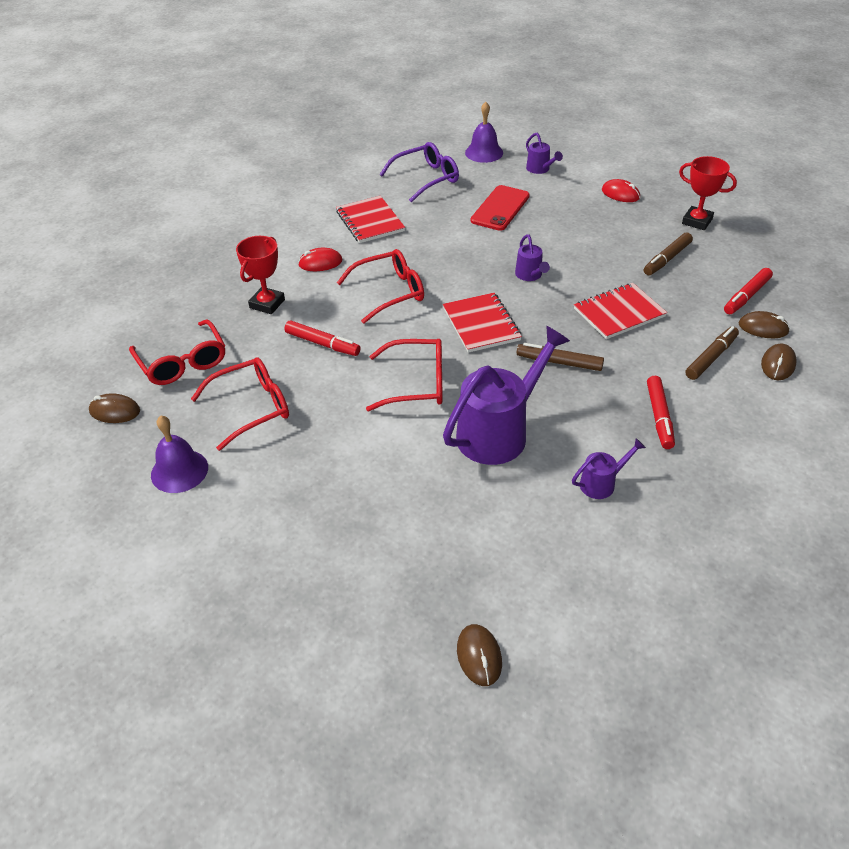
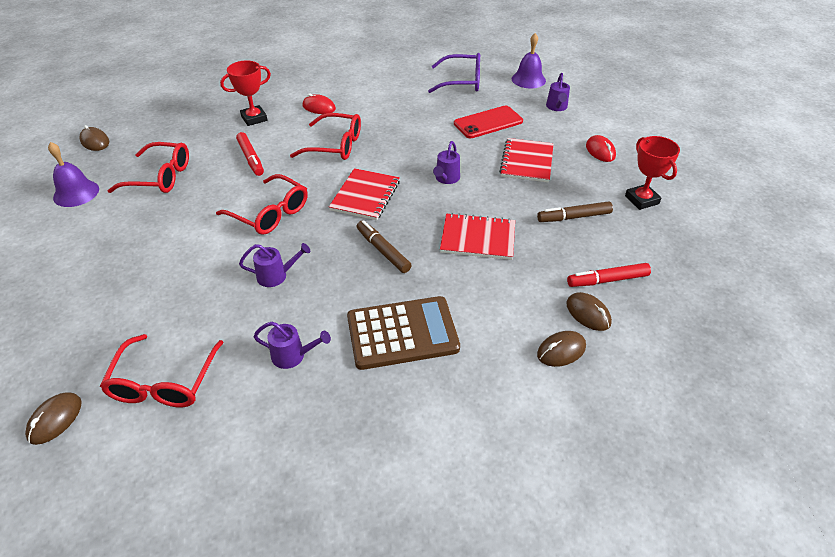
camera: 35 degrees right, 0 degrees up
(182, 362) = (163, 131): red glasses -> red glasses (164, 382)
(370, 221) = (385, 94): red notebook -> red notebook (526, 162)
(500, 431) = (277, 276): purple watering can -> purple watering can, size x0.47
(659, 417) = (402, 333): red marker -> brown calculator
(711, 358) = (507, 312): brown marker -> none

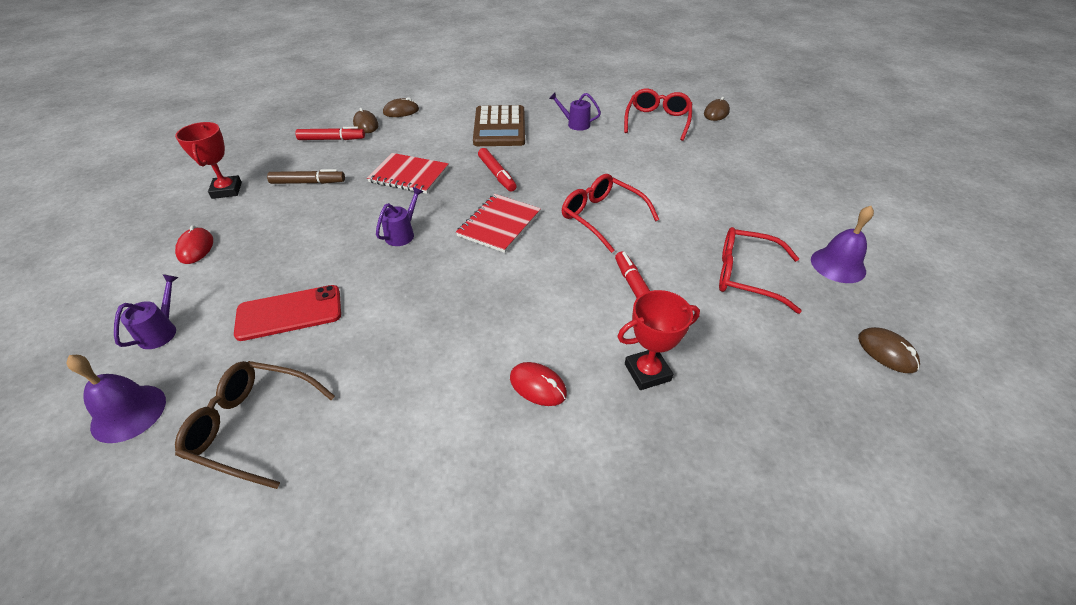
camera: 170 degrees left, 0 degrees up
(277, 276) = (590, 166): purple watering can -> none
(335, 145) = (521, 298): red glasses -> none
(383, 251) = (497, 174): brown marker -> red marker
(402, 333) = (499, 127): brown calculator -> brown calculator turned 90 degrees counterclockwise
(462, 81) = (253, 426): purple glasses -> brown glasses
(526, 162) = (296, 244): red notebook -> none

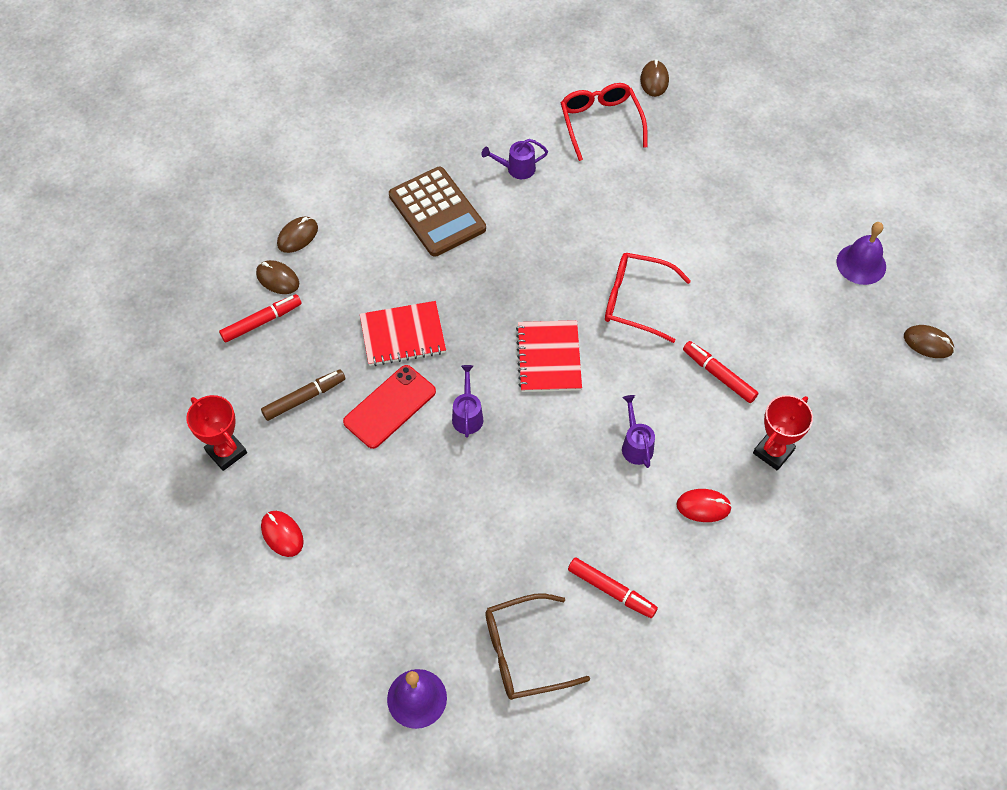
camera: 30 degrees left, 15 degrees up
(162, 330) = (356, 625): purple watering can -> purple watering can (635, 445)
(289, 313) = (449, 550): red phone -> red phone (390, 407)
(497, 174) = (493, 290): red marker -> red marker (611, 590)
(746, 276) = (796, 313): red glasses -> none

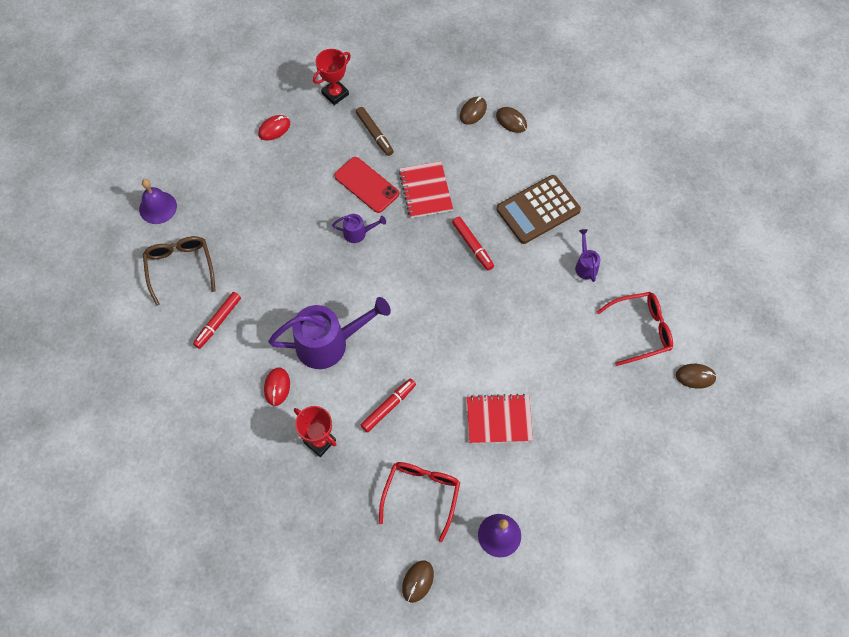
camera: 90 degrees right, 5 degrees up
(262, 322) = (436, 105): red marker -> red marker (472, 246)
(549, 357) = (405, 286): red notebook -> red notebook (499, 419)
(635, 445) = (330, 343): purple watering can -> purple watering can, size x2.14
(636, 301) = (457, 350): red glasses -> red glasses (421, 494)

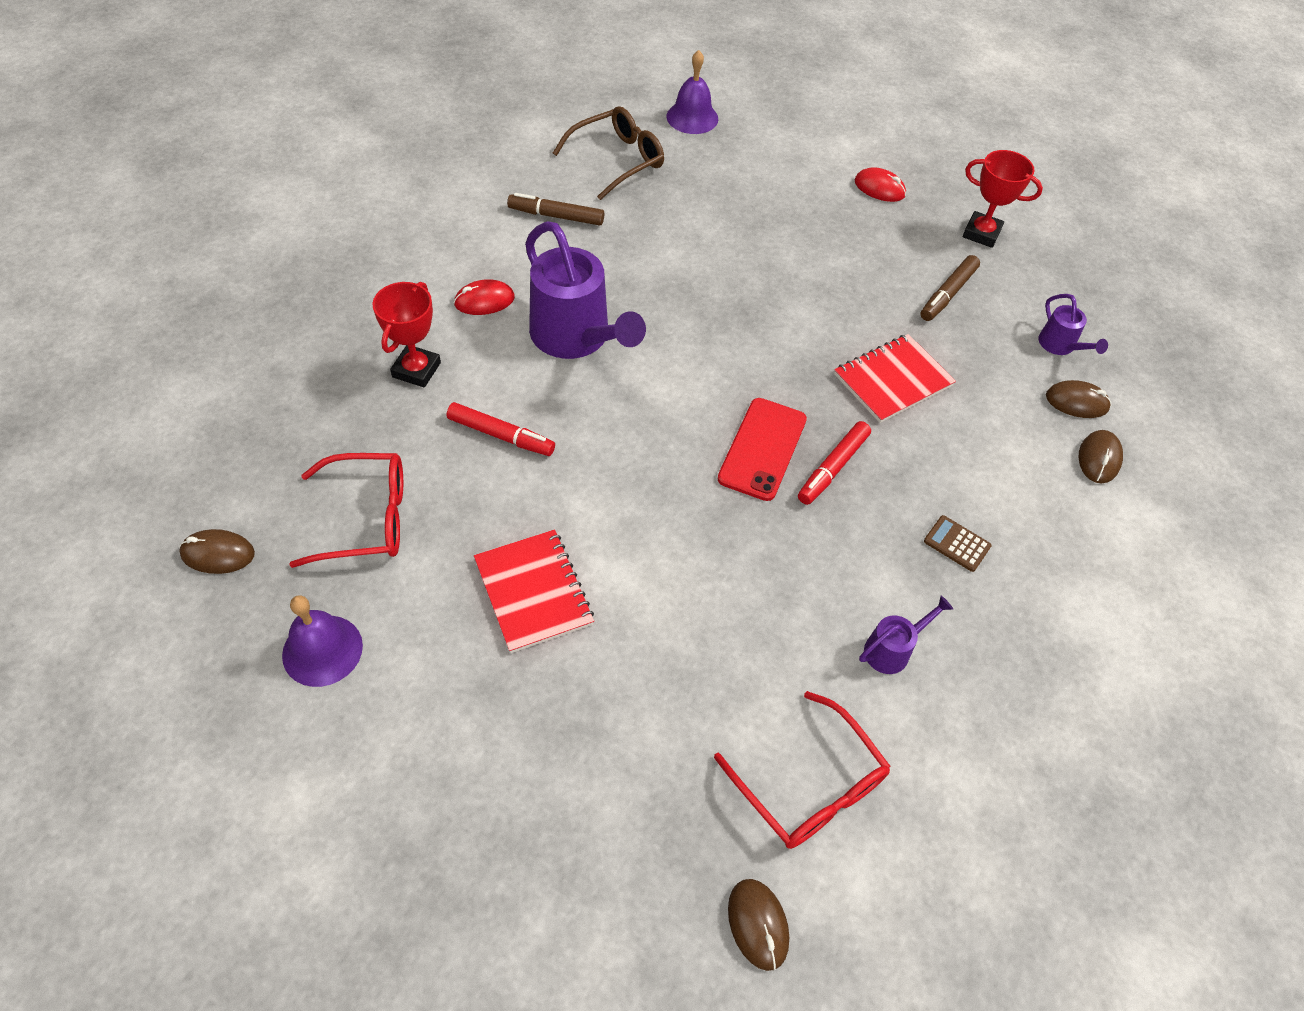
camera: 65 degrees right, 10 degrees down
(218, 322) = (556, 216): red marker -> brown marker
(358, 233) = (772, 321): purple watering can -> purple watering can (1060, 346)
(366, 185) = (857, 308): red phone -> red phone (762, 449)
(538, 210) = (957, 544): brown calculator -> brown calculator, size x0.42

